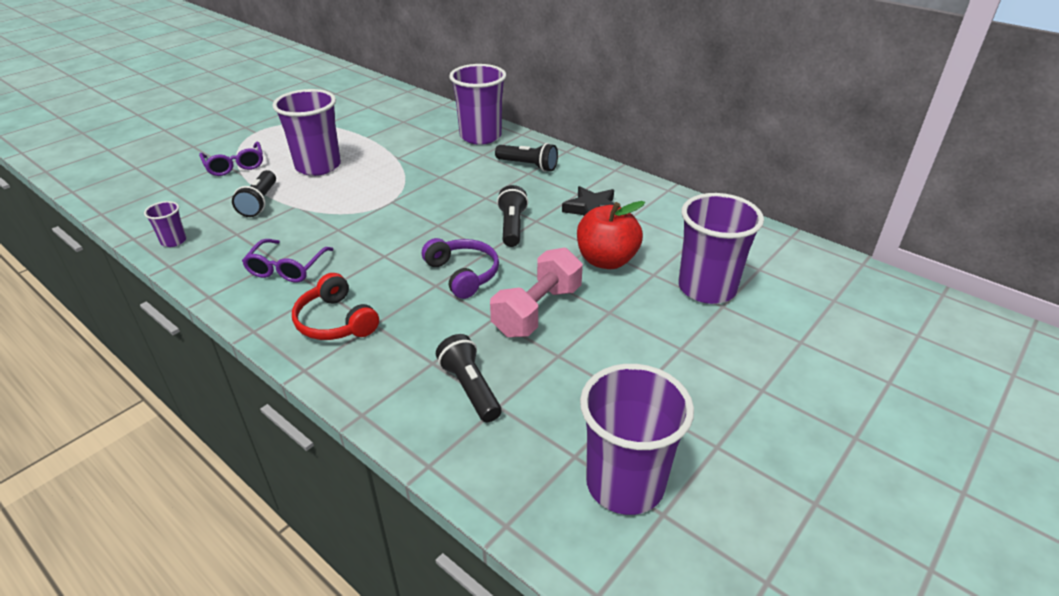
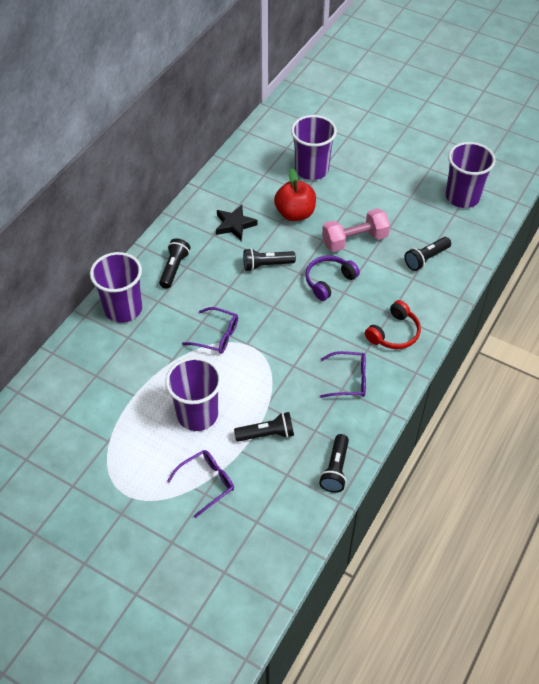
camera: 100 degrees left, 15 degrees up
(173, 241) = (335, 469): purple cup -> black flashlight
(414, 184) = (216, 336): none -> purple glasses
(537, 311) = (354, 240): pink dumbbell -> pink dumbbell turned 45 degrees counterclockwise

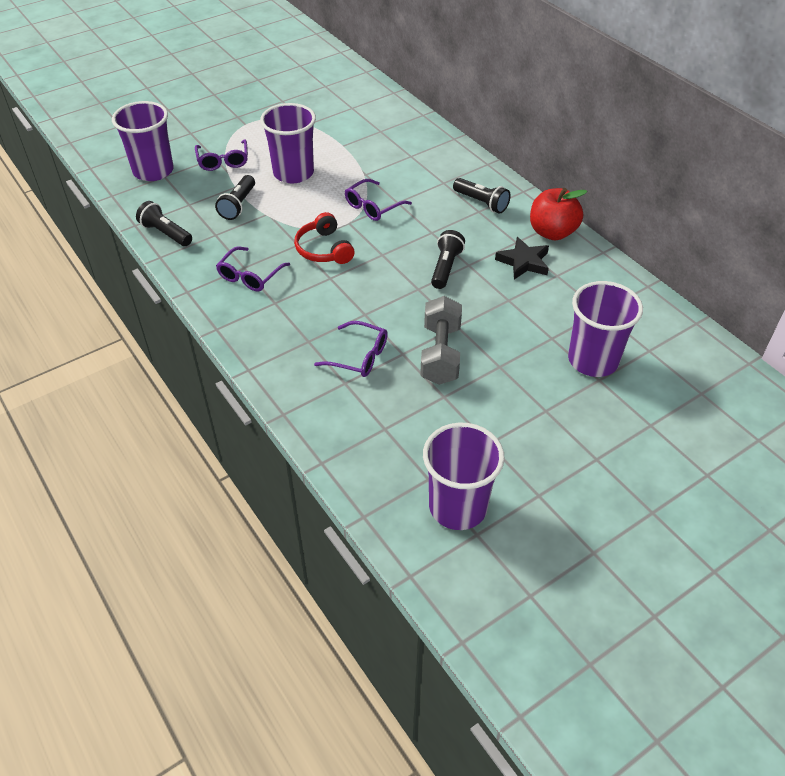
camera: 115 degrees right, 5 degrees down
(123, 309) = (447, 160): purple cup -> purple cup (153, 171)
(295, 213) = (516, 317): red apple -> red apple (552, 232)
(329, 281) = (390, 308): purple headphones -> none
(354, 240) = (440, 354): pink dumbbell -> grey dumbbell
(385, 280) = (359, 356): none -> purple glasses
(394, 333) = (279, 332): red headphones -> red headphones (324, 249)
(426, 258) = (367, 410): black flashlight -> none

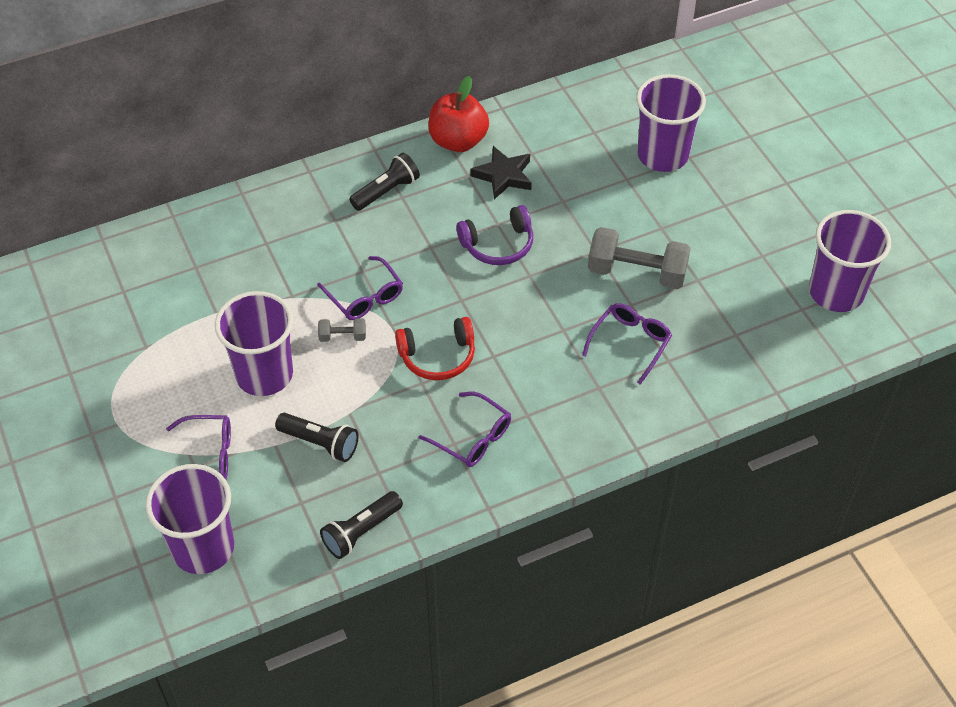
camera: 80 degrees left, 5 degrees up
(333, 202) = (342, 336): none -> grey dumbbell
(446, 267) = (498, 245): black flashlight -> purple headphones

